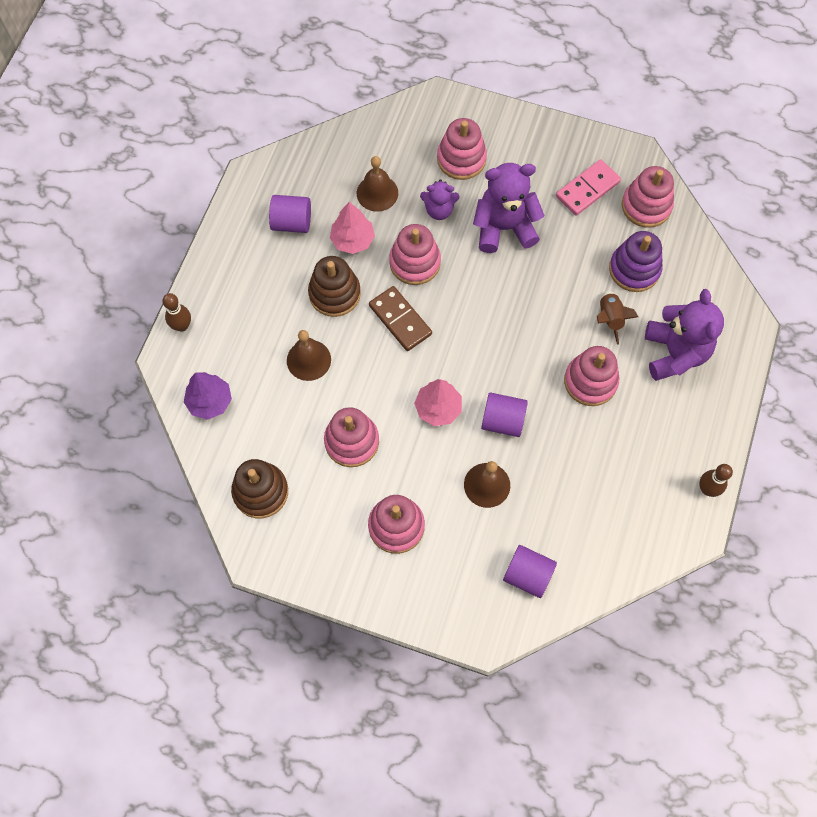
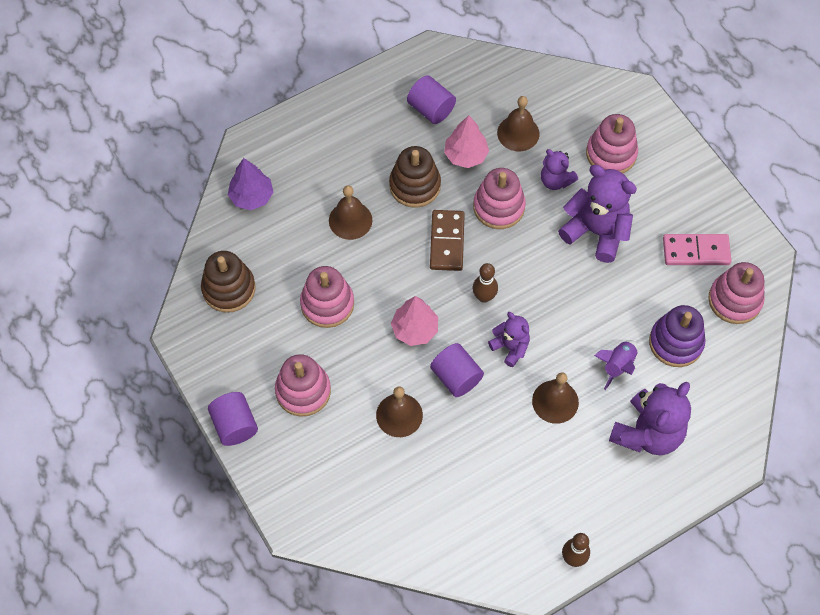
camera: 40 degrees right, 5 degrees down
(182, 326) = (281, 127): brown bowling pin -> brown bowling pin (484, 297)
(521, 366) = (510, 347): none -> purple teddy bear
(527, 575) = (368, 506): purple cylinder -> purple cylinder (235, 425)
(590, 381) = (555, 401): pink stacking toy -> brown bell
(609, 319) = (617, 365): brown rocket -> purple rocket

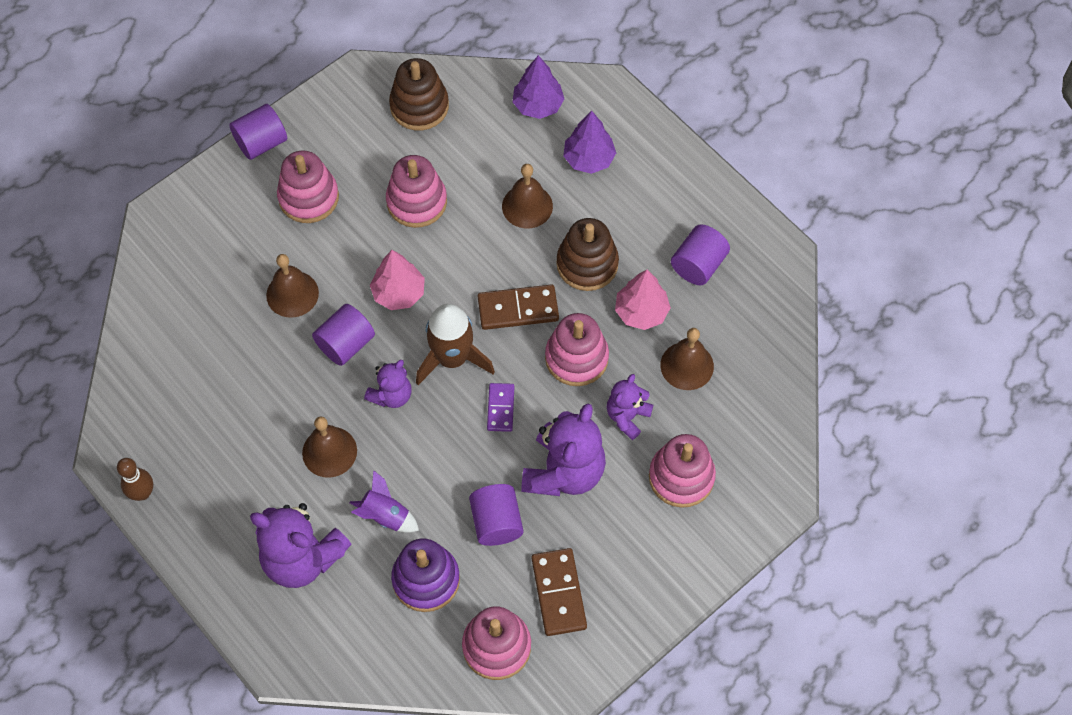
camera: 80 degrees right, 0 degrees up
(315, 168) = (588, 159): none -> purple tree
(484, 297) = (452, 358): brown bowling pin -> brown rocket
(535, 268) = (500, 408): none -> purple domino
(633, 285) = (496, 522): none -> purple cylinder
(696, 251) = (559, 593): pink domino -> brown domino

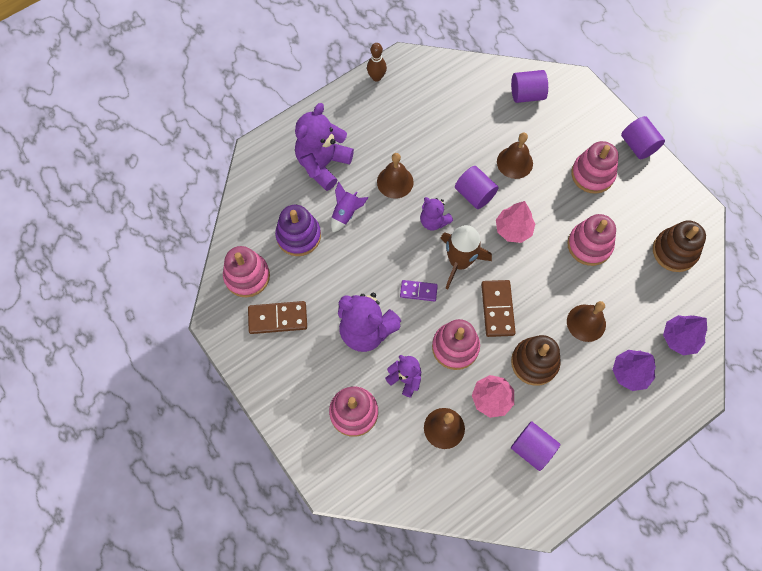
camera: 95 degrees right, 5 degrees up
(496, 522) = (333, 282): purple cylinder -> purple cylinder (527, 94)

